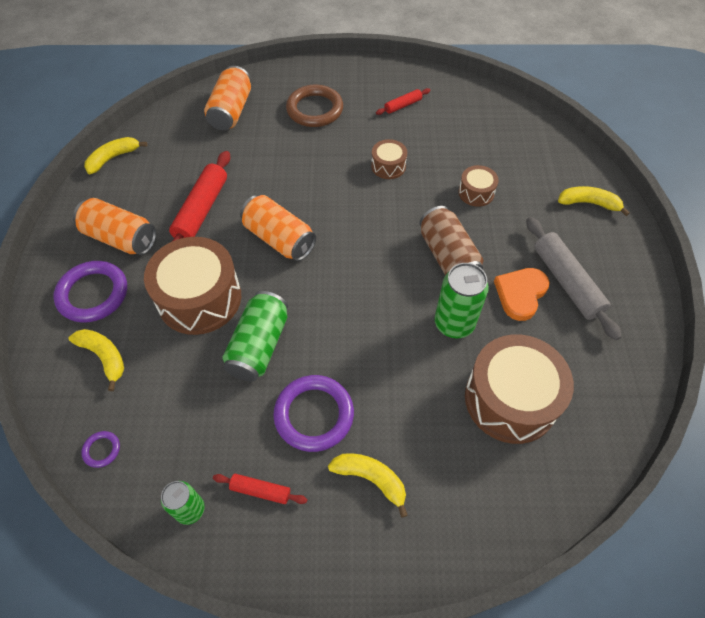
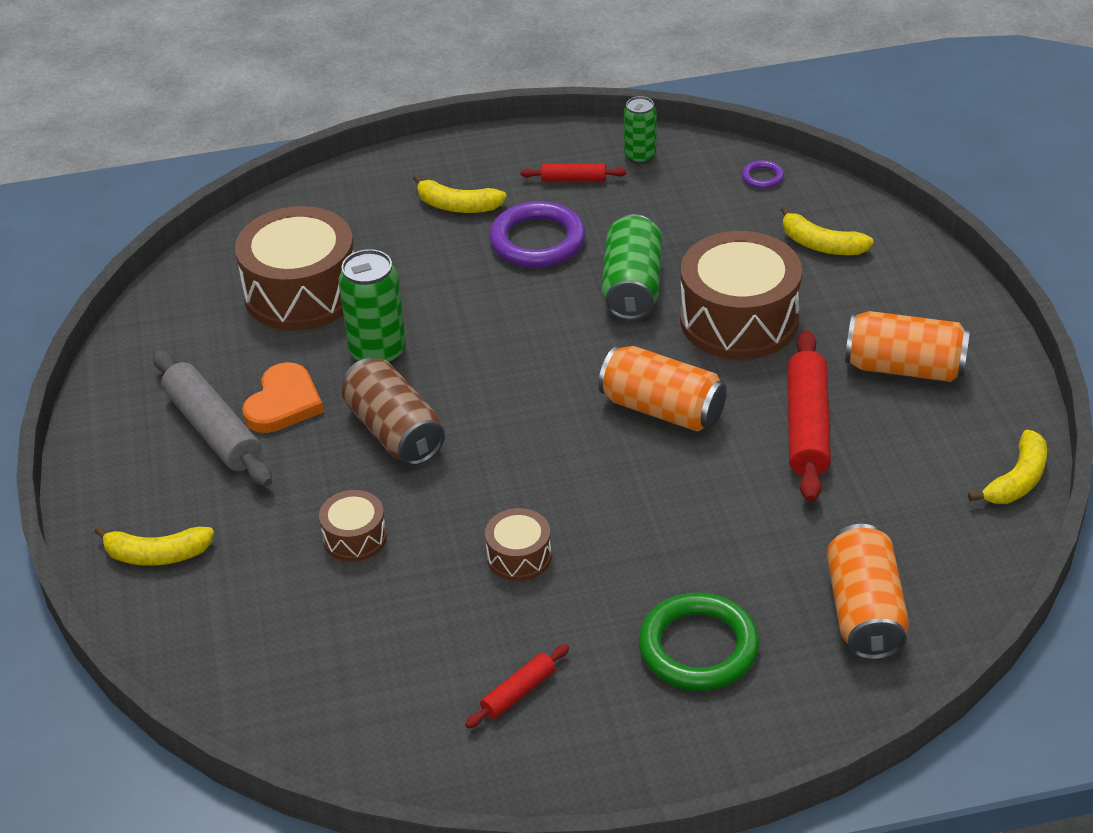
camera: 170 degrees right, 15 degrees down
(93, 294) = (888, 299): purple ring -> none
(314, 109) = (698, 647): brown ring -> green ring

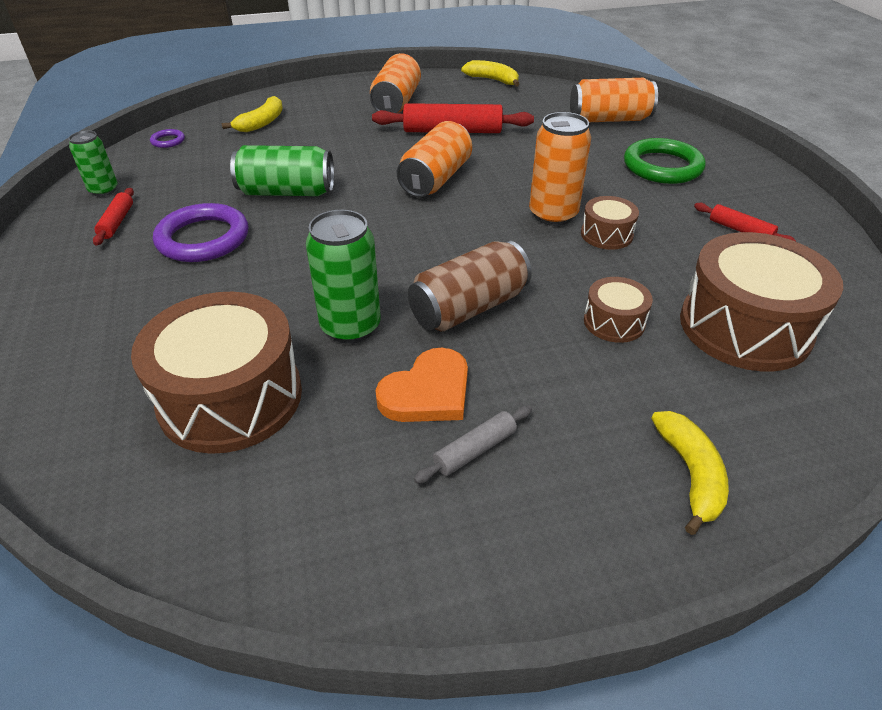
camera: 95 degrees left, 0 degrees up
(213, 430) = (475, 450): grey rolling pin -> grey rolling pin, size x0.52
(283, 403) = (427, 392): orange heart -> orange heart turned 120 degrees clockwise
(457, 206) = (120, 288): yellow banana -> none
(568, 512) = (553, 215): none -> orange can
(739, 320) = (338, 151): brown drum -> brown drum (744, 327)

